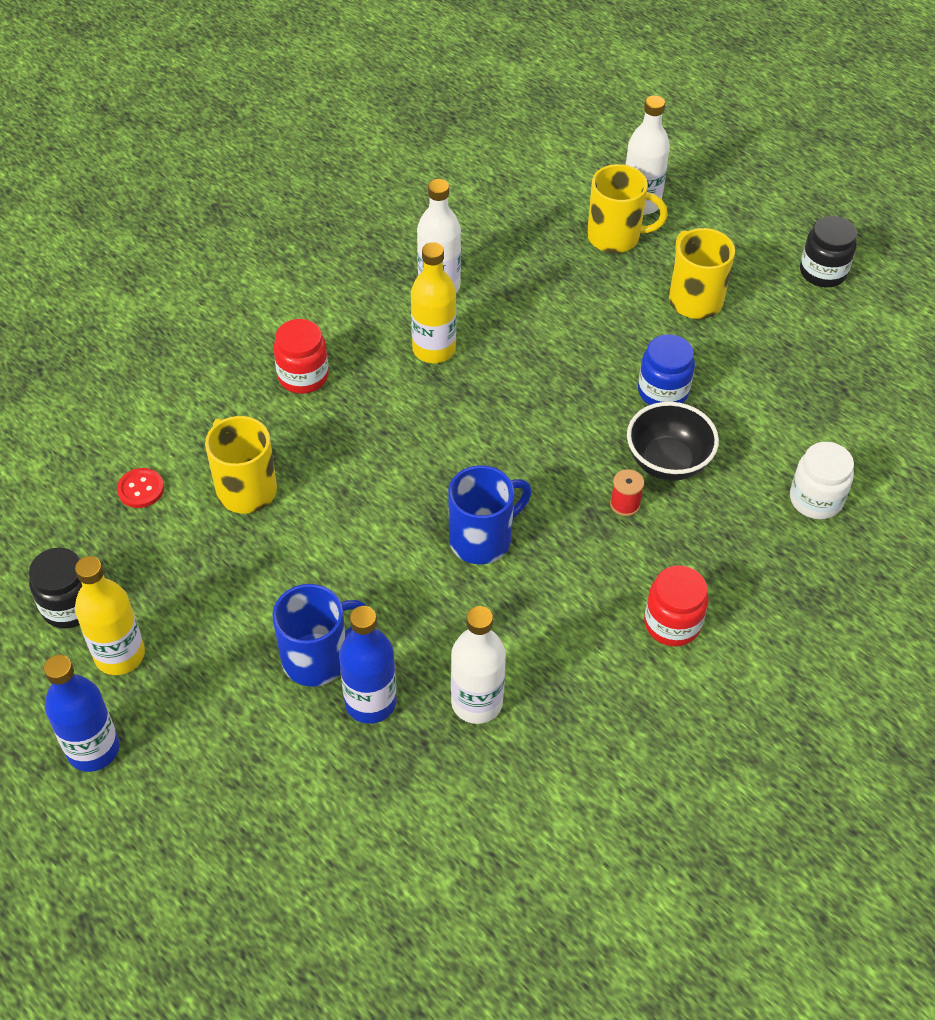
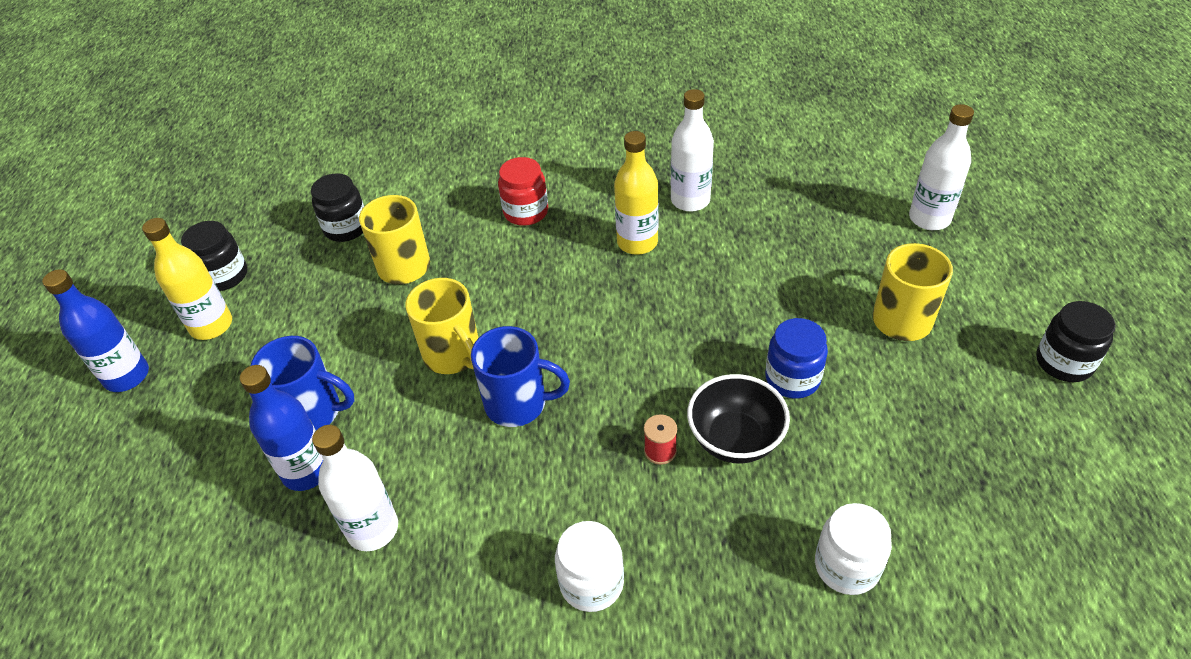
camera: 45 degrees right, 5 degrees down
(141, 489) = (346, 228): red button -> black jar
(615, 237) = (878, 234): yellow mug -> yellow mug (453, 355)
(672, 623) = (591, 583): red jar -> white jar

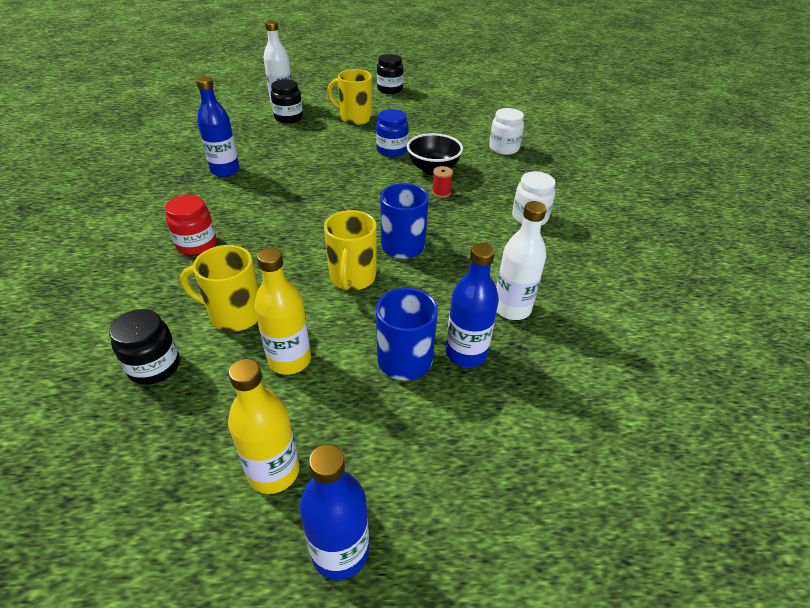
camera: 95 degrees left, 5 degrees down
(224, 276) = (188, 477): black jar -> black jar (288, 118)
(453, 355) = (352, 278): yellow mug -> yellow mug turned 135 degrees clockwise
(637, 242) = (259, 193): yellow bottle -> yellow bottle (289, 360)
(690, 200) = (225, 170): white bottle -> blue bottle

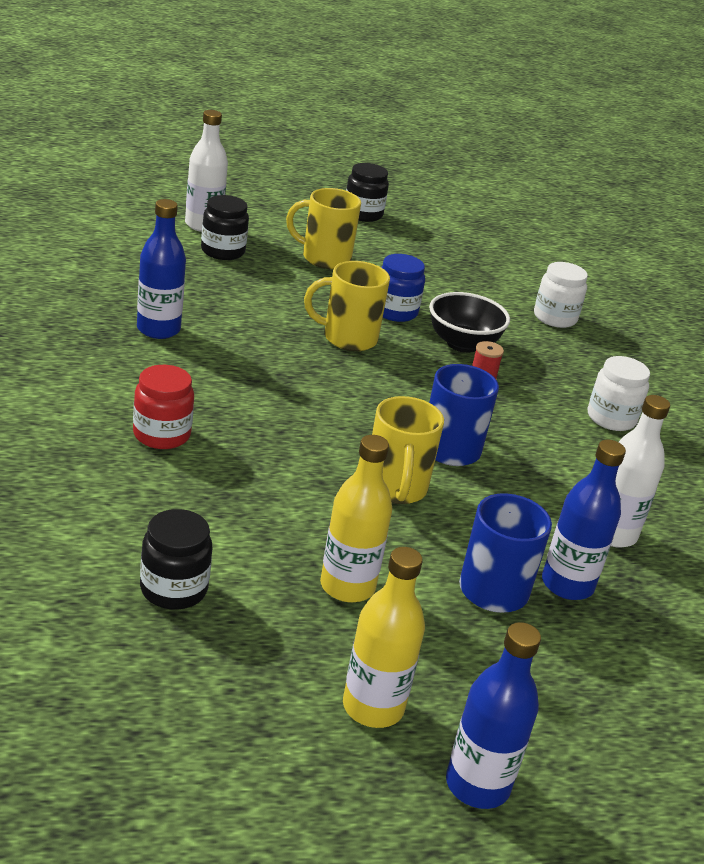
camera: 10 degrees left, 10 degrees down
(234, 314) = (253, 529): yellow mug -> yellow mug (348, 338)

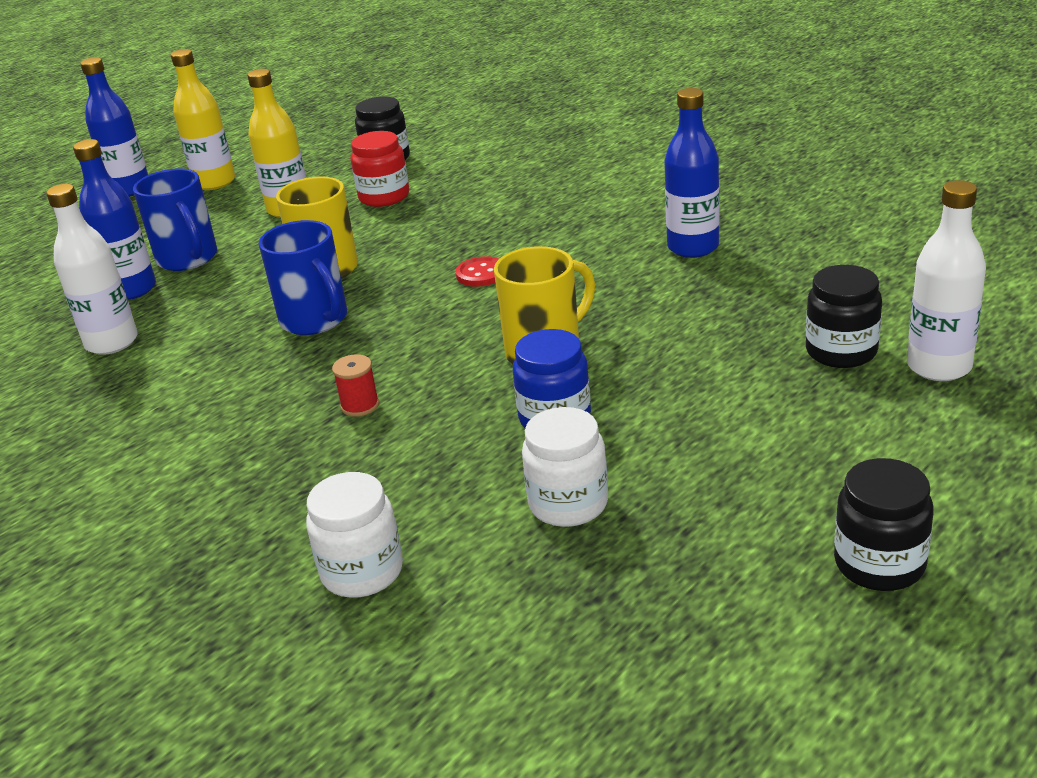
camera: 150 degrees right, 0 degrees up
(161, 435) = (533, 200): red jar -> red jar (384, 197)
(302, 404) = (481, 274): none -> red button
(324, 258) = (750, 431): yellow mug -> none
(462, 344) = (429, 432): black bowl -> none
(611, 418) = (174, 455): white jar -> white jar (568, 504)

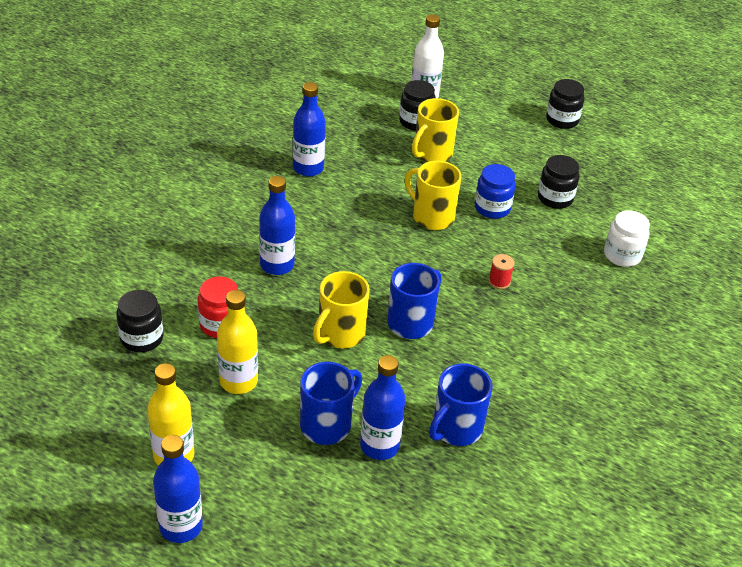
camera: 110 degrees left, 10 degrees up
(112, 342) = (456, 429): white bottle -> blue mug
(475, 227) = (277, 265): none -> blue bottle
(481, 274) = (344, 253): red button -> none
(568, 504) = (555, 198): white jar -> black jar
(731, 363) = (432, 154): none -> yellow mug

